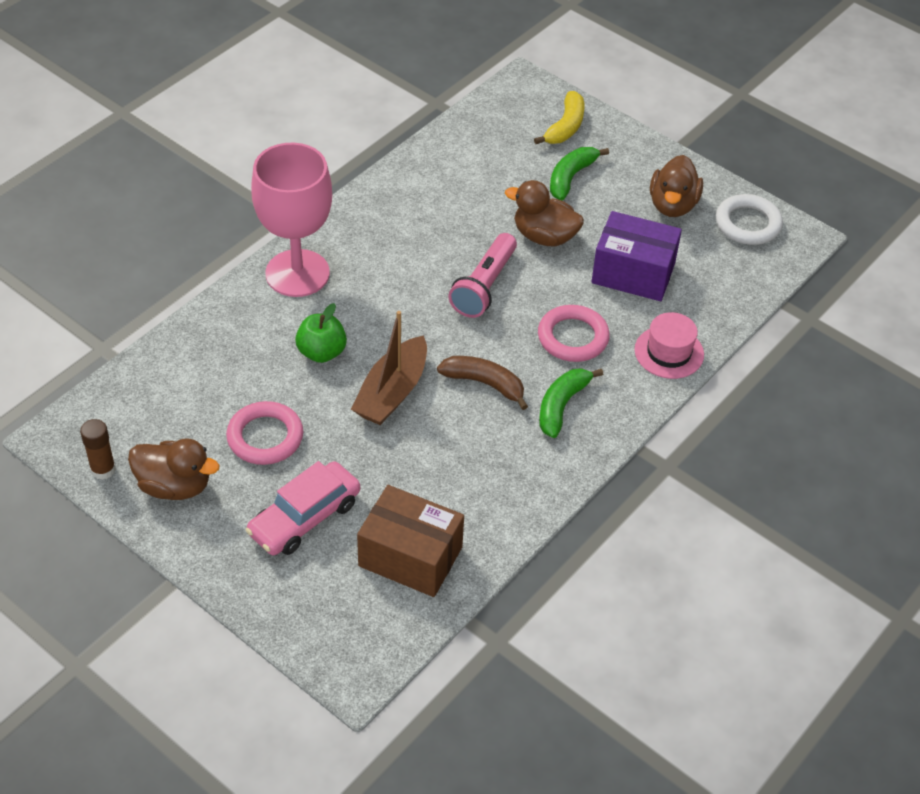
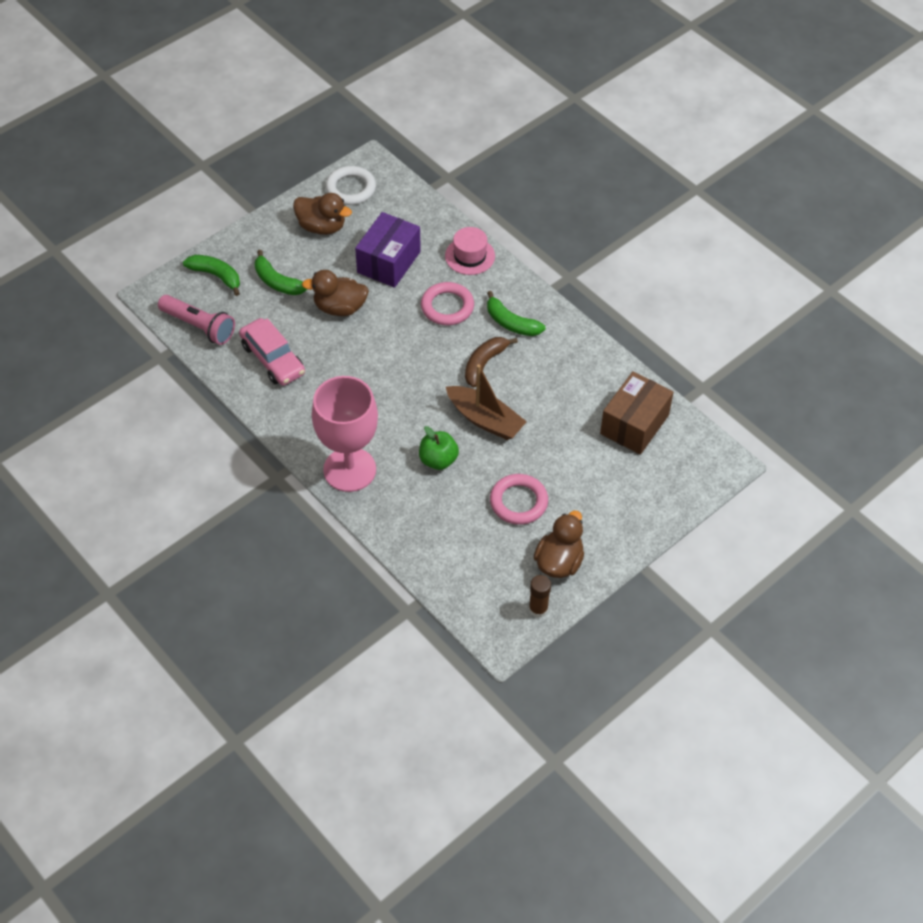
camera: 80 degrees left, 5 degrees up
(304, 518) = (596, 482): pink car -> pink car (273, 359)
(484, 286) = (386, 351): pink flashlight -> pink flashlight (199, 326)
(544, 236) = (340, 308): brown duck -> brown duck turned 60 degrees clockwise
(565, 127) = (216, 276): yellow banana -> green banana

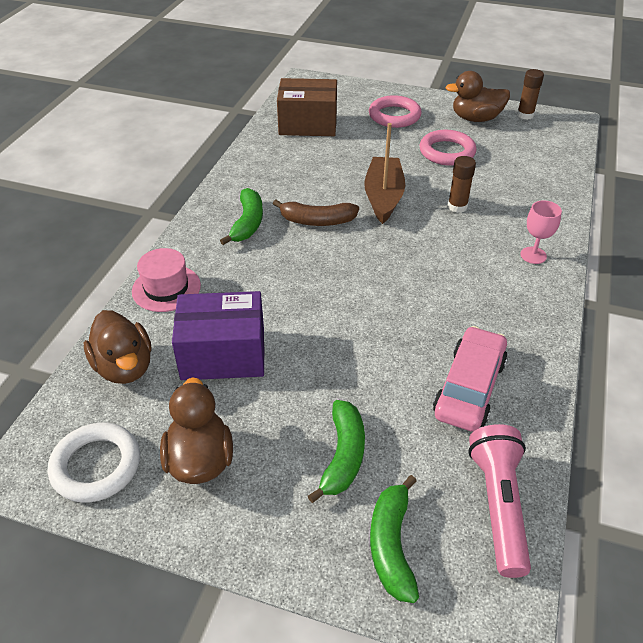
camera: 120 degrees left, 10 degrees down
(340, 308) = (335, 364): brown duck -> brown duck (124, 367)
(349, 469) = (533, 255): pink goblet -> pink goblet, size x0.42
(438, 460) = (457, 206): green apple -> brown glue stick
(447, 307) = (260, 275): pink ring -> pink ring (394, 116)

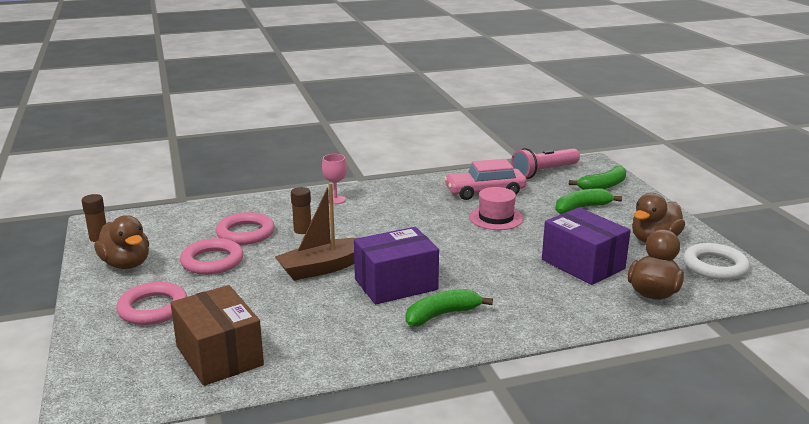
camera: 125 degrees left, 20 degrees down
(166, 288) = (569, 314): pink hat -> pink hat (496, 218)
(317, 221) = (396, 284): brown banana -> purple box
(489, 180) = (245, 233): none -> pink ring

